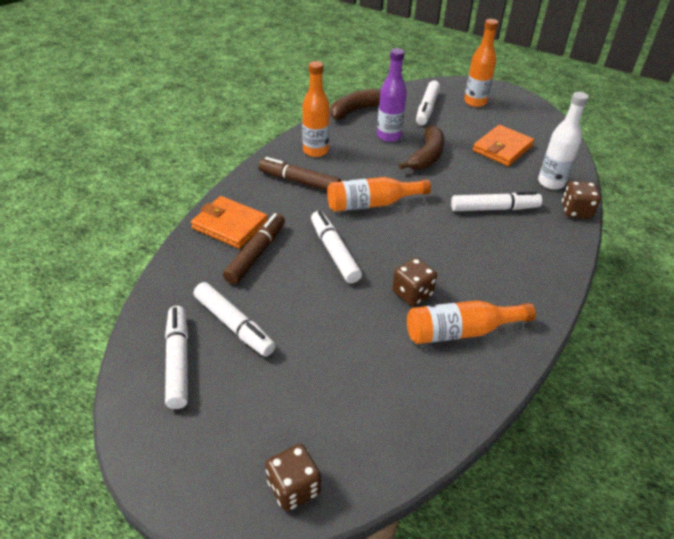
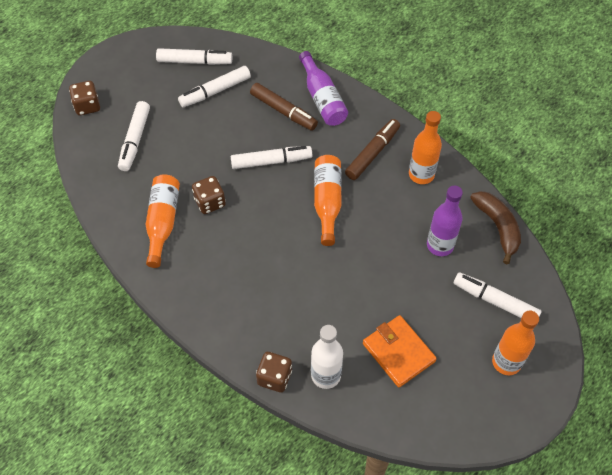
camera: 105 degrees right, 15 degrees up
(230, 225) = (322, 98): orange wallet -> purple bottle
(426, 156) = (395, 270): brown banana -> none
(494, 208) = (297, 302): white marker -> white marker (135, 140)

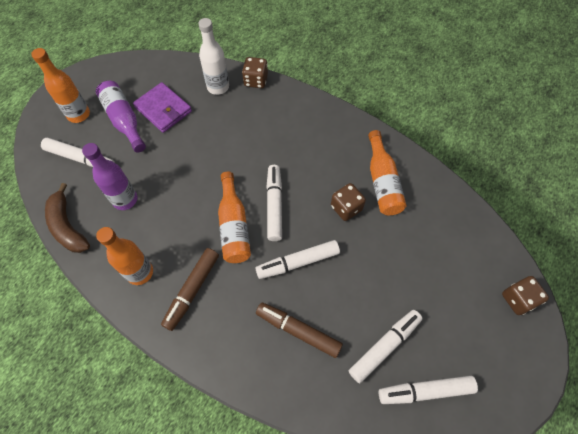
camera: 170 degrees right, 5 degrees up
(135, 140) = (446, 264): white marker -> white marker (274, 205)
(322, 98) = (256, 358): purple bottle -> purple bottle (124, 120)
(398, 352) = (163, 109): orange wallet -> purple wallet

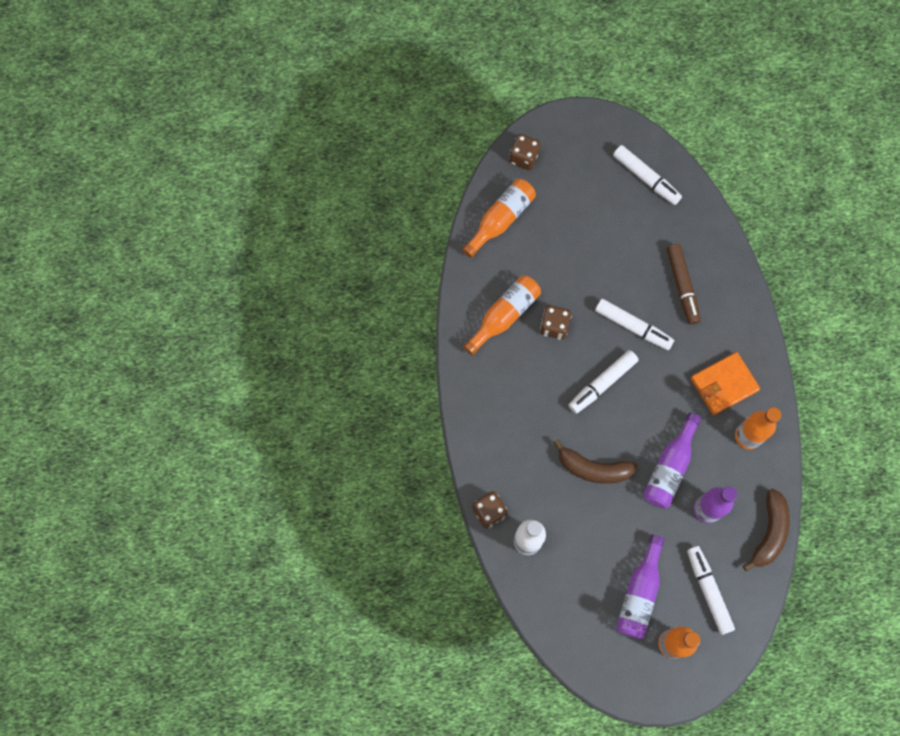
camera: 130 degrees left, 10 degrees up
(163, 109) = (596, 568): purple wallet -> none
(175, 200) = (669, 467): none -> purple bottle
(192, 290) = (724, 384): brown marker -> orange wallet
(223, 154) = (593, 468): none -> brown banana
(234, 226) = (648, 399): orange bottle -> orange bottle (501, 220)
(384, 346) = (640, 222): white marker -> none

